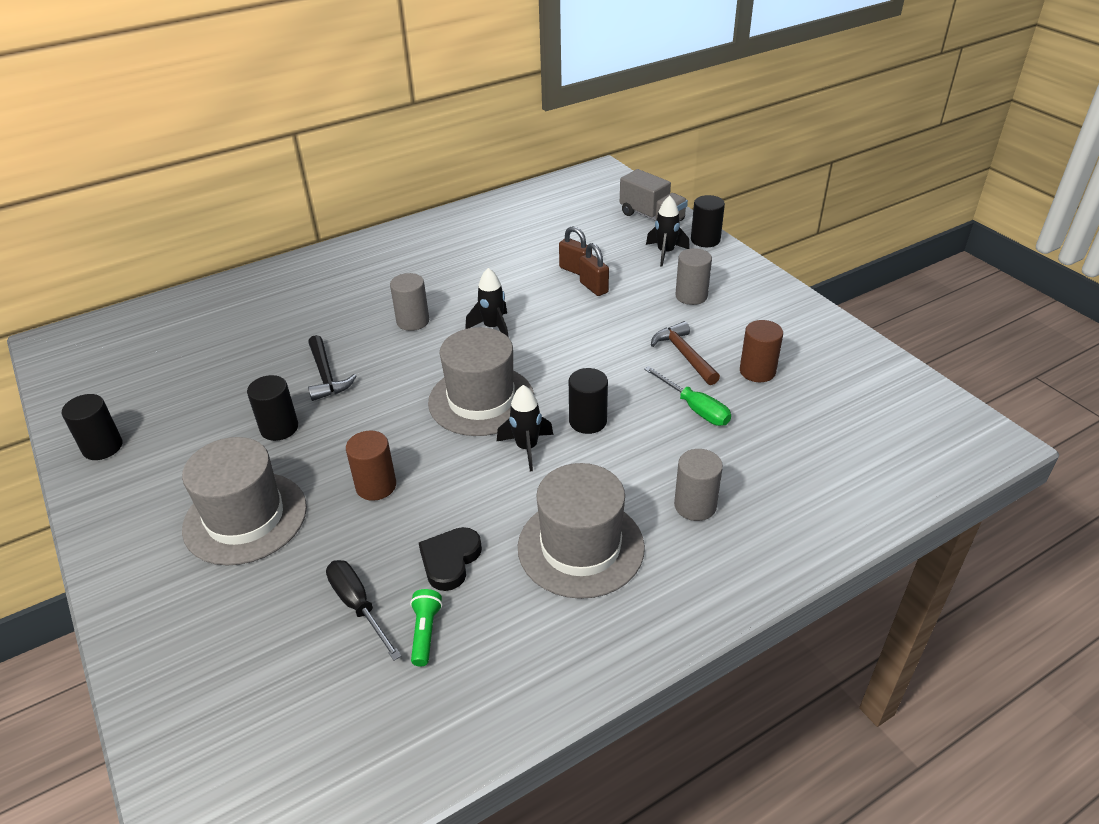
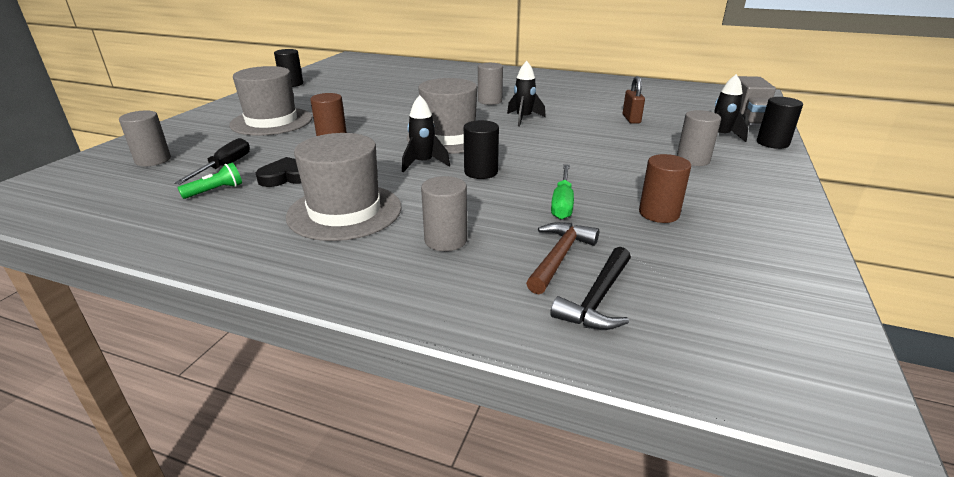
camera: 50 degrees right, 10 degrees down
(252, 672) = (153, 160): none -> grey cylinder
(279, 428) = (350, 105): black cylinder -> none
(326, 375) = (408, 100): black hammer -> black hammer (598, 299)
(593, 287) = (625, 129): brown padlock -> none
(684, 355) = (617, 179): brown hammer -> brown hammer (559, 257)

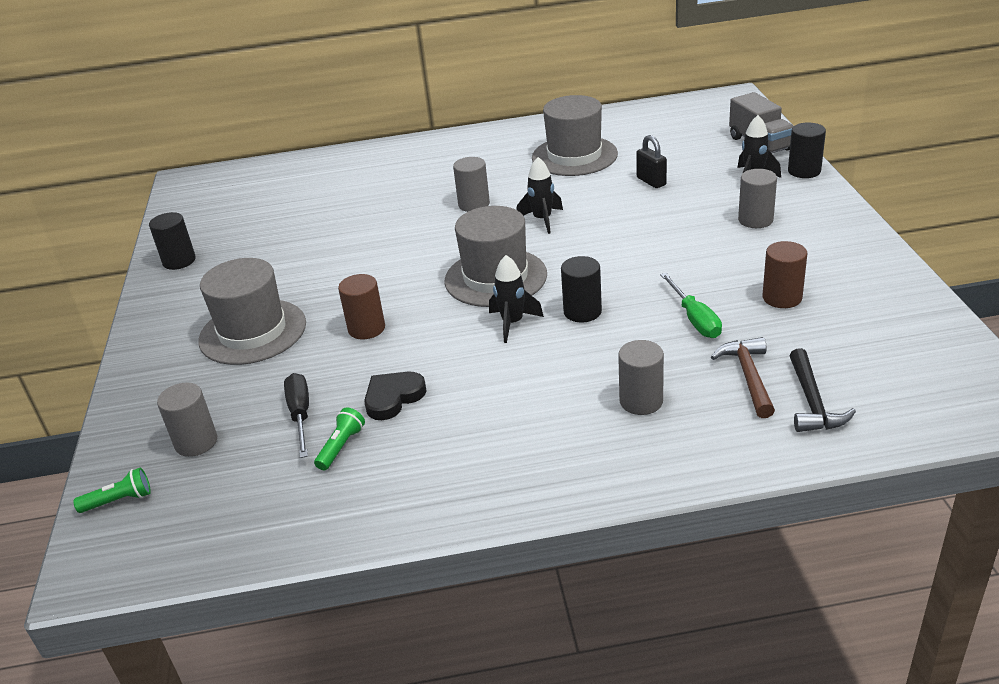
camera: 25 degrees left, 5 degrees up
(70, 172) = (119, 500): none -> green flashlight
(345, 211) = (512, 412): grey hat -> grey hat (574, 156)
(631, 119) = (651, 181): brown padlock -> black padlock

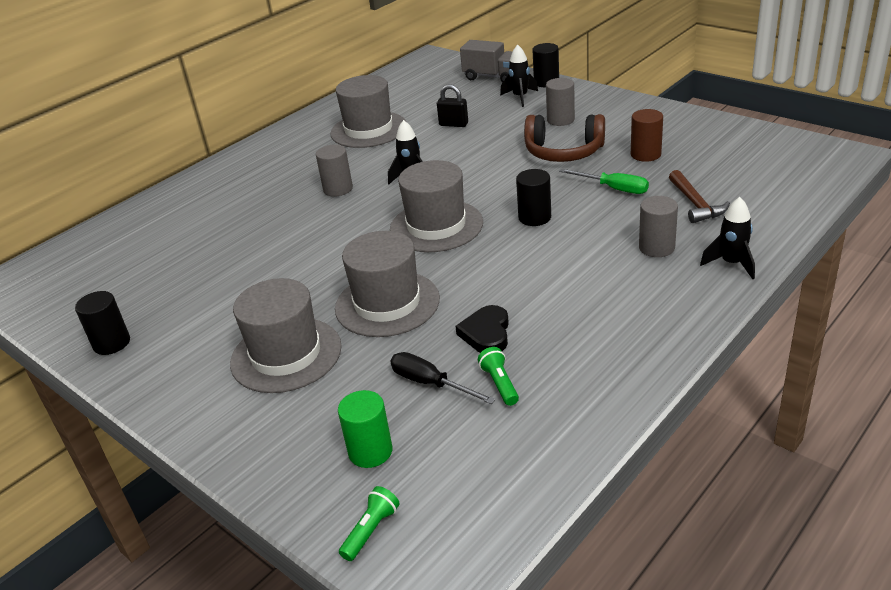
camera: 40 degrees left, 0 degrees up
(196, 442) = (370, 451): grey cylinder -> green cylinder
(366, 328) = (387, 303): brown cylinder -> grey hat
(512, 323) = (497, 246): black rocket -> black rocket (731, 263)
(706, 257) = (563, 152): none -> brown headphones
(748, 377) = (695, 204): brown hammer -> brown hammer turned 150 degrees counterclockwise
(812, 402) = (749, 199): black hammer -> none

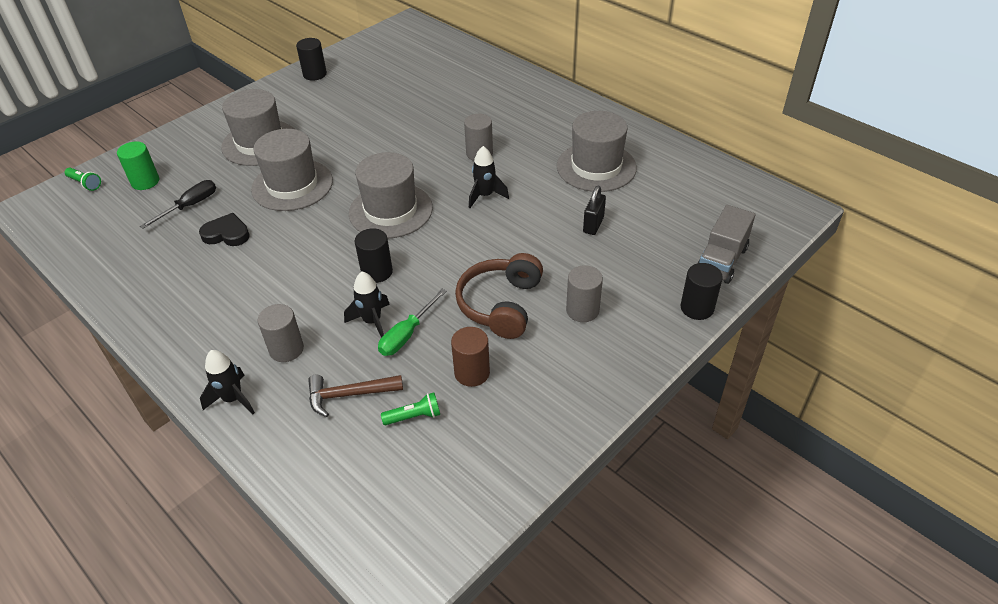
camera: 90 degrees right, 10 degrees up
(499, 384) = (168, 238): green flashlight -> green flashlight (414, 416)
(520, 97) = (654, 281): black rocket -> black rocket (372, 321)

